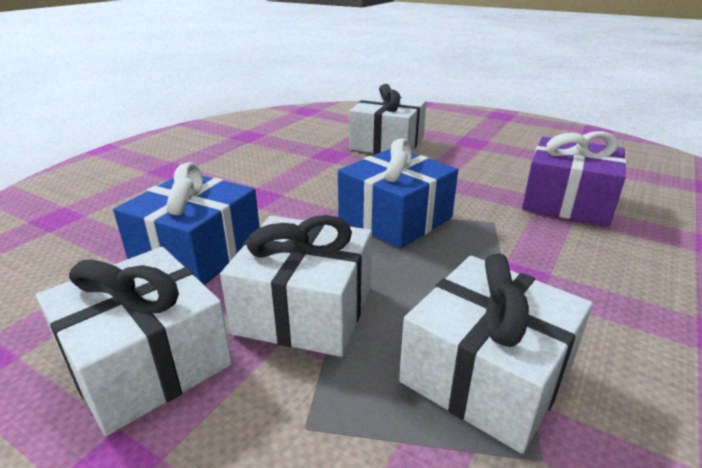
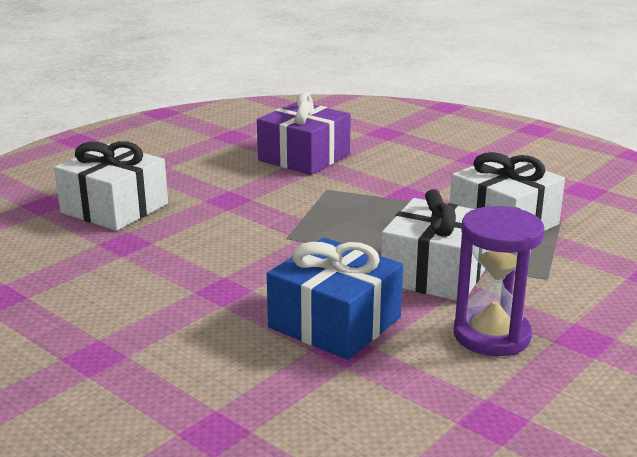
camera: 80 degrees left, 5 degrees down
(146, 361) = (491, 335): white gift -> purple hourglass
(395, 218) = (305, 225): blue gift -> none

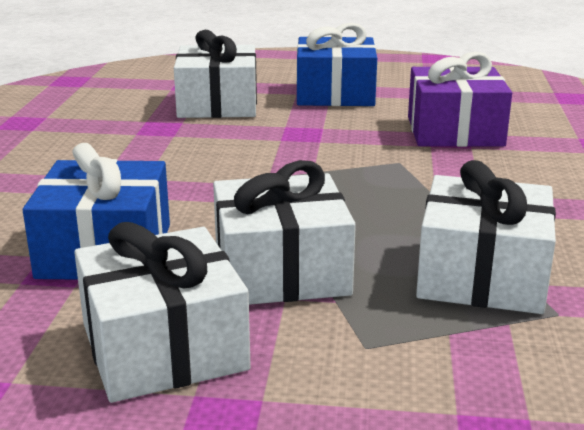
camera: 55 degrees right, 0 degrees up
(171, 165) = (335, 94): none -> blue gift
(491, 335) = (164, 346): purple hourglass -> white gift

